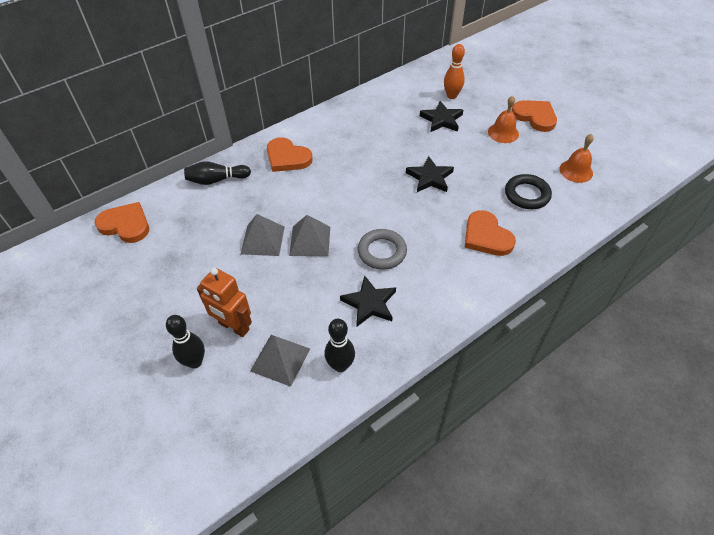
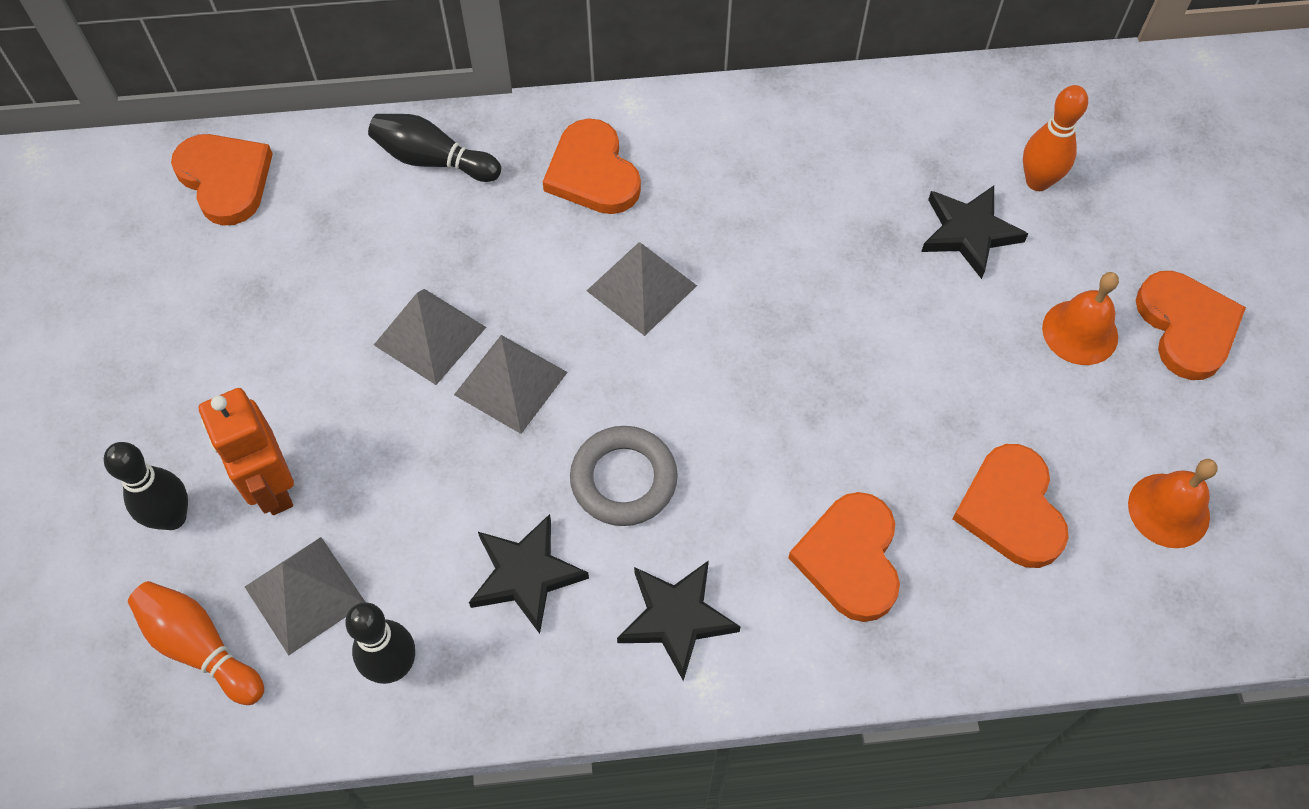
camera: 30 degrees right, 10 degrees up
(247, 405) = (200, 647): none -> orange bowling pin
(337, 186) = (642, 288): none -> grey pyramid
(430, 177) = (838, 362): black star -> black star (676, 618)
(527, 194) = (1011, 509): black ring -> orange heart

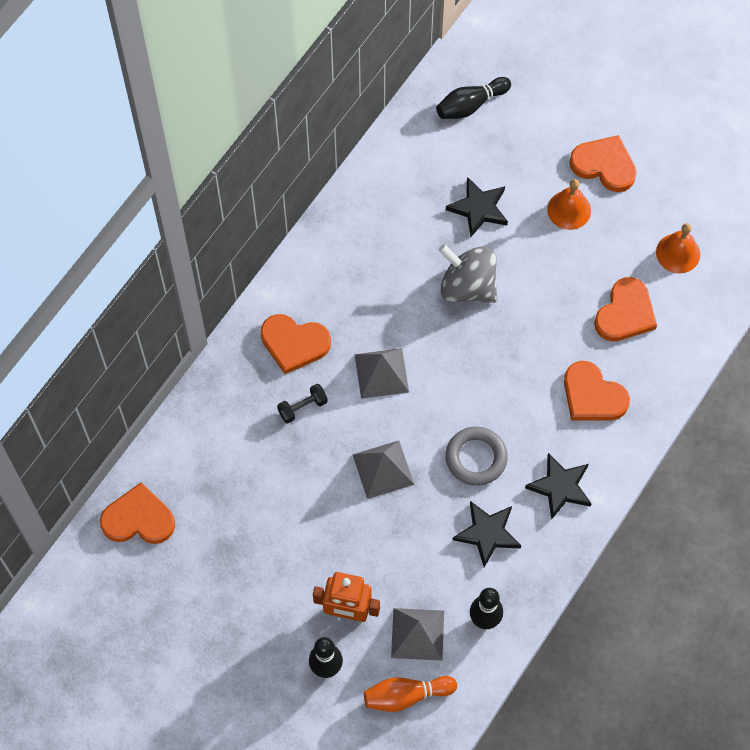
camera: 50 degrees left, 5 degrees up
(429, 336) = (324, 486): grey pyramid -> none
(433, 160) = (217, 411): black bowling pin -> black bowling pin (470, 105)
(516, 239) = (302, 407): none -> black dumbbell
(852, 296) = (467, 286): none -> grey spinning top
(1011, 509) = (625, 313): orange heart -> orange heart turned 90 degrees counterclockwise
(1037, 181) = (478, 155): orange bowling pin -> none

